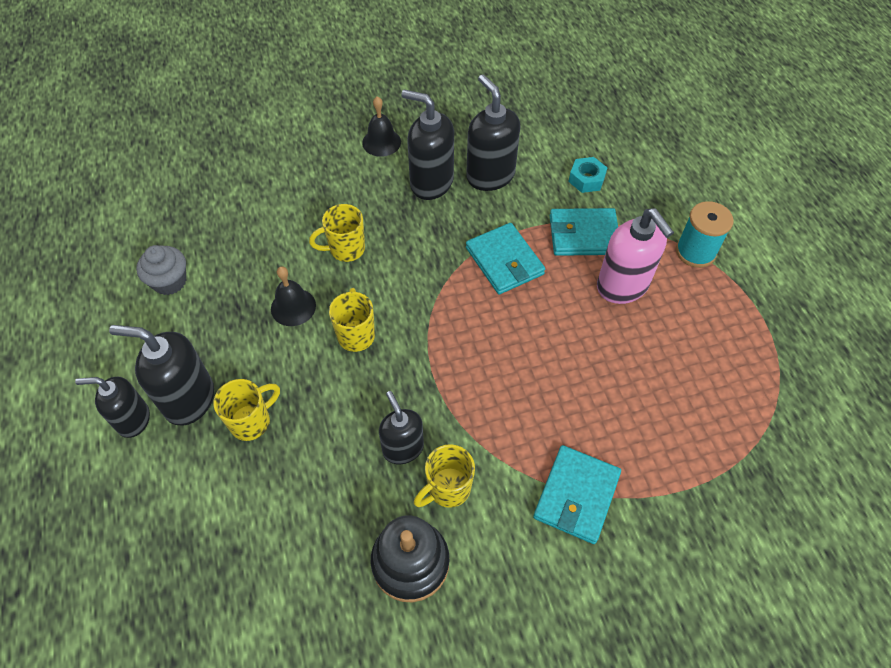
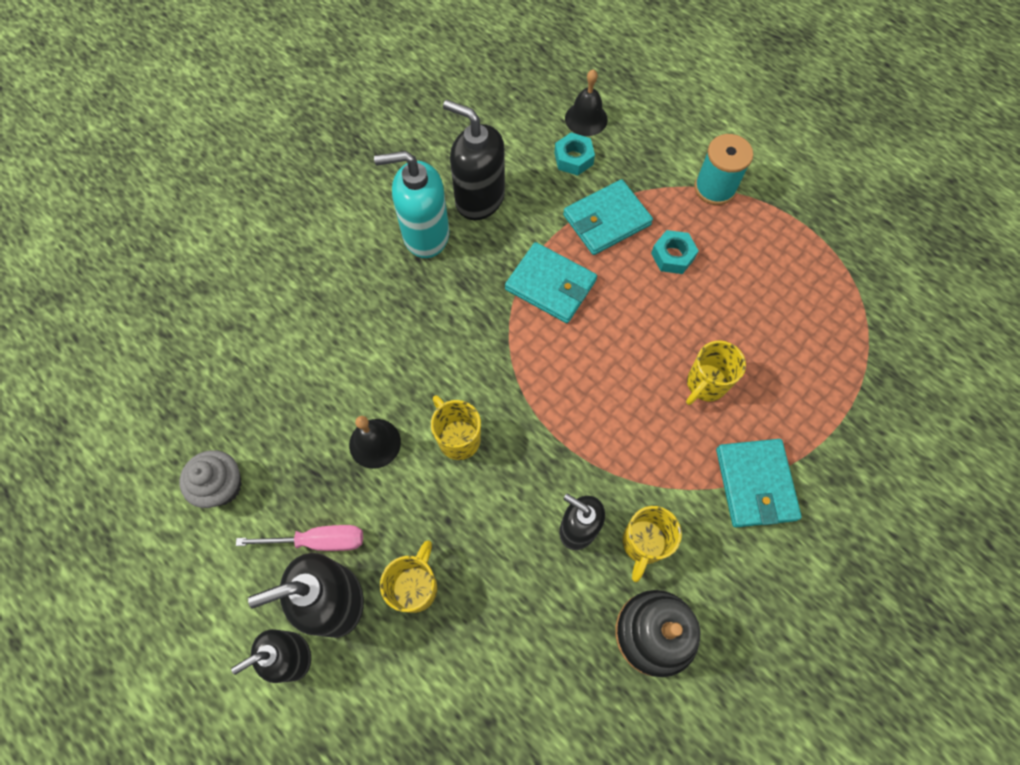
camera: 30 degrees left, 10 degrees up
(207, 352) = (319, 540): none -> pink screwdriver
(346, 249) = (387, 352): yellow mug -> yellow mug (705, 384)
(381, 142) = (344, 213): black bell -> black bell (586, 119)
(431, 183) = (425, 235): black soap dispenser -> turquoise soap dispenser
(622, 286) = (672, 256): pink soap dispenser -> turquoise nut

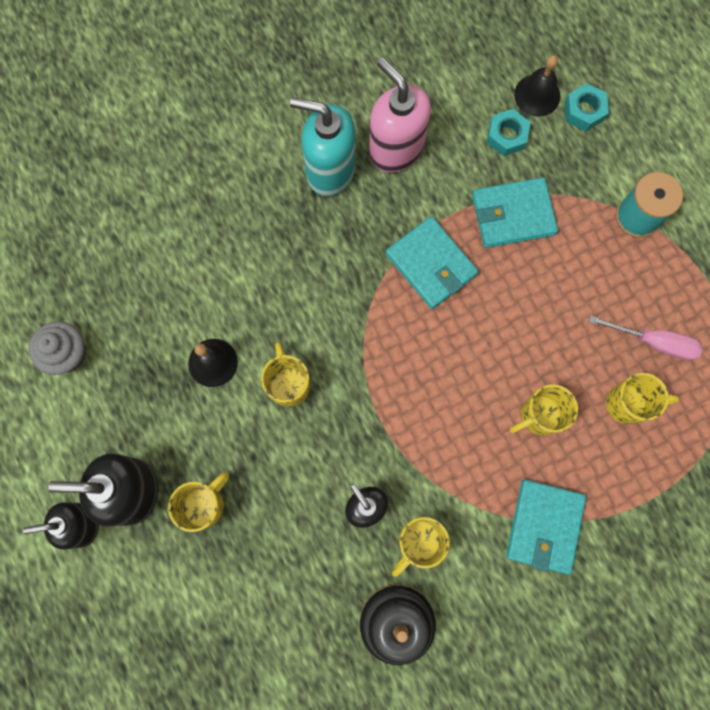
camera: 20 degrees right, 10 degrees up
(319, 540) = (135, 434): pink screwdriver -> pink screwdriver (654, 342)
(479, 199) = (396, 149): black soap dispenser -> pink soap dispenser
(672, 256) = (563, 275): turquoise nut -> turquoise nut (584, 111)
(779, 346) = (627, 404): none -> yellow mug

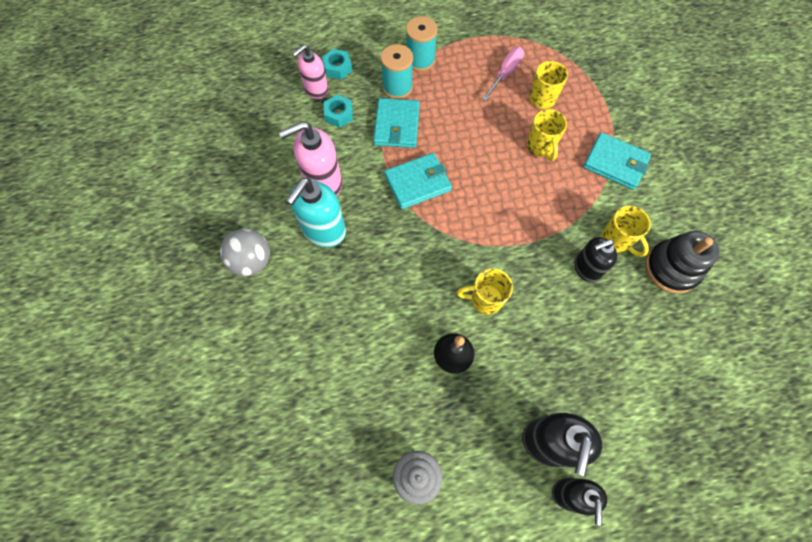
camera: 75 degrees left, 10 degrees down
(205, 505) = (568, 385): yellow mug -> none
(268, 103) = (252, 261): none -> grey ball
(537, 95) = (316, 90): black bell -> pink soap dispenser
(577, 198) = (397, 87): none -> turquoise spool

